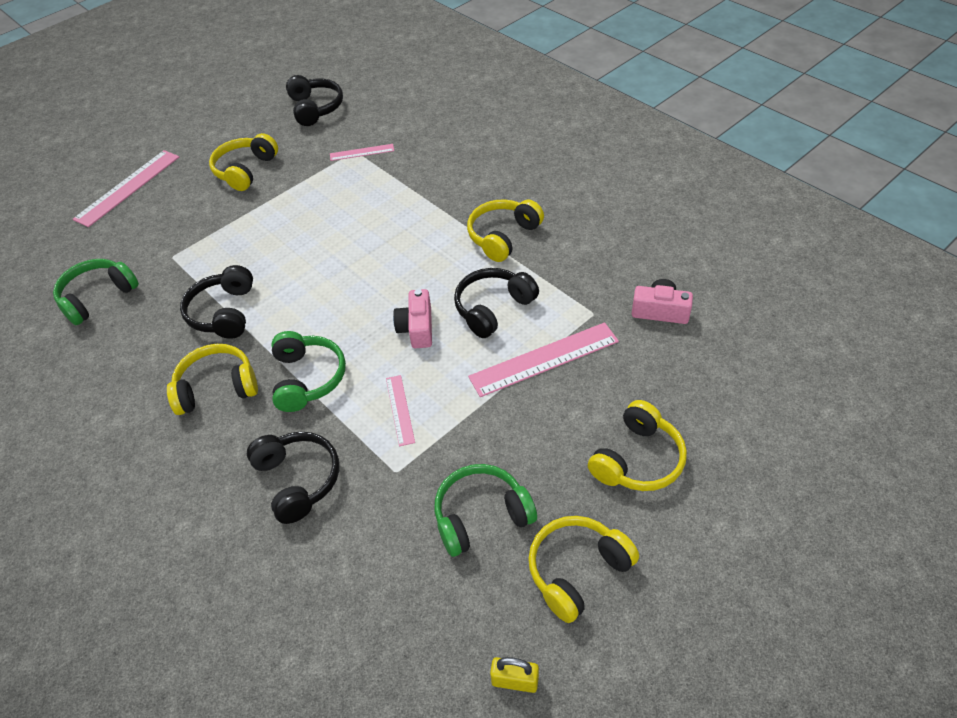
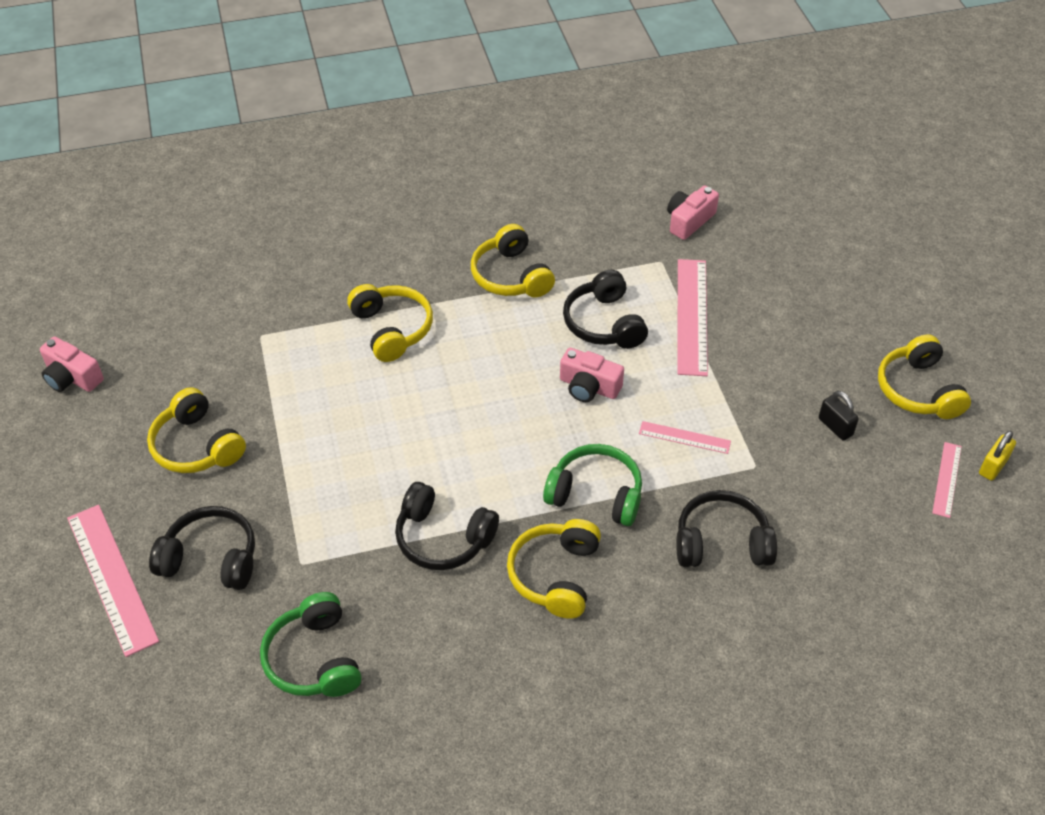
camera: 65 degrees left, 0 degrees up
(271, 101) = (72, 377): none -> pink camera
(315, 108) = (136, 341): black headphones -> black headphones (211, 559)
(362, 152) = (269, 330): pink ruler -> pink ruler (947, 479)
(481, 516) = (835, 427): green headphones -> black padlock
(637, 459) = (835, 308): yellow headphones -> yellow headphones (392, 329)

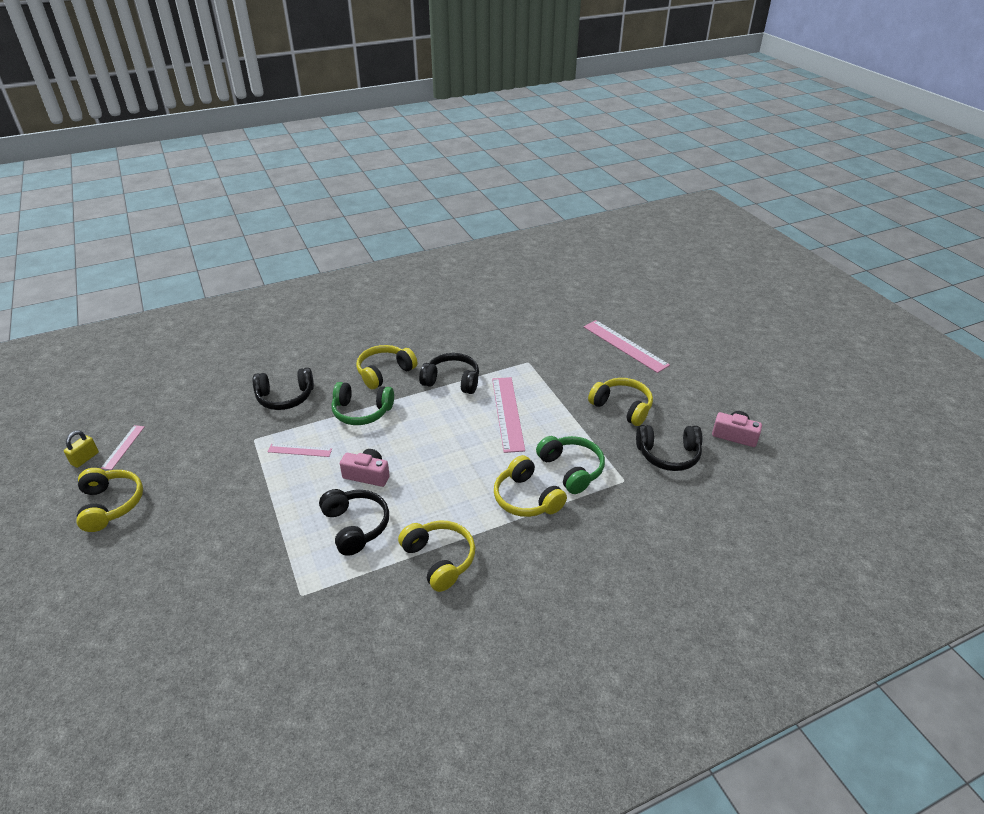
camera: 170 degrees right, 10 degrees down
(211, 559) = (578, 358): black headphones -> black headphones (668, 455)
(314, 659) = (504, 329): green headphones -> green headphones (571, 469)
(555, 575) = (384, 372): yellow headphones -> yellow headphones turned 135 degrees counterclockwise
(689, 221) = (265, 650): pink camera -> none
(692, 316) = (279, 543): pink ruler -> pink ruler (507, 413)
(835, 427) = (188, 470): black padlock -> none

